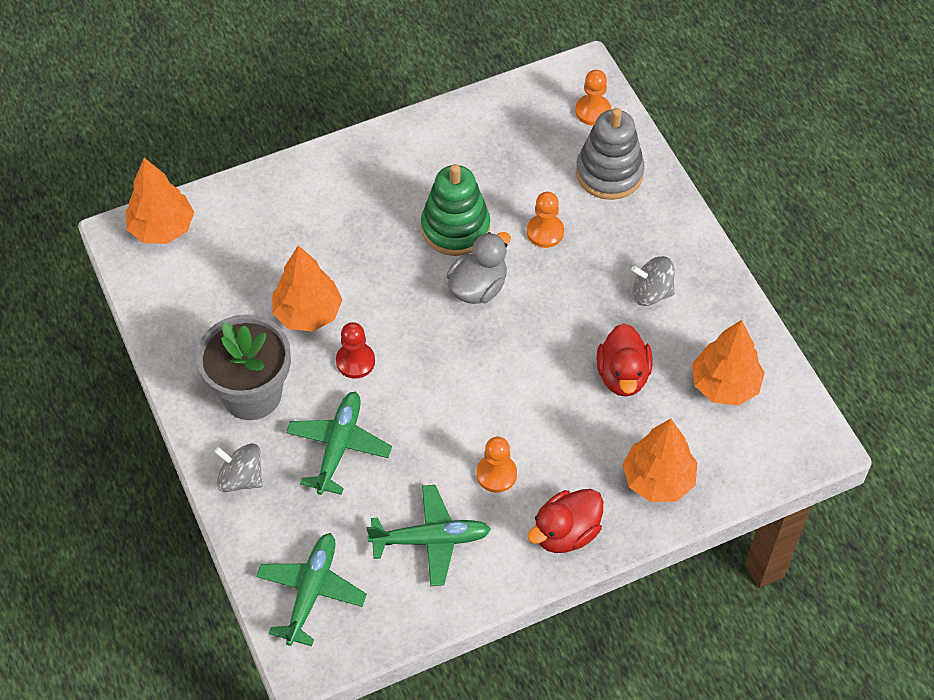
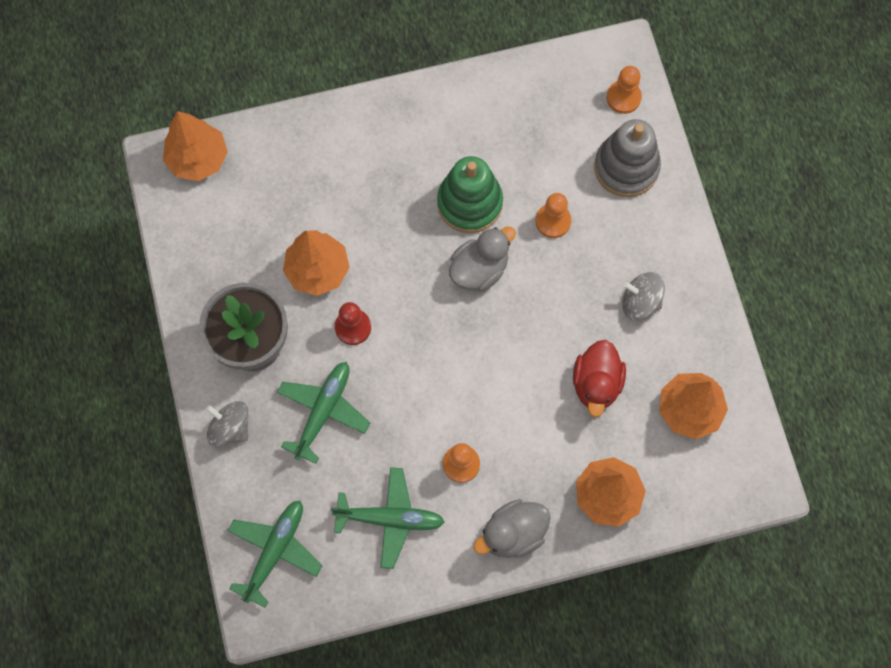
camera: 10 degrees right, 15 degrees up
(566, 533) = (513, 533): red duck -> grey duck

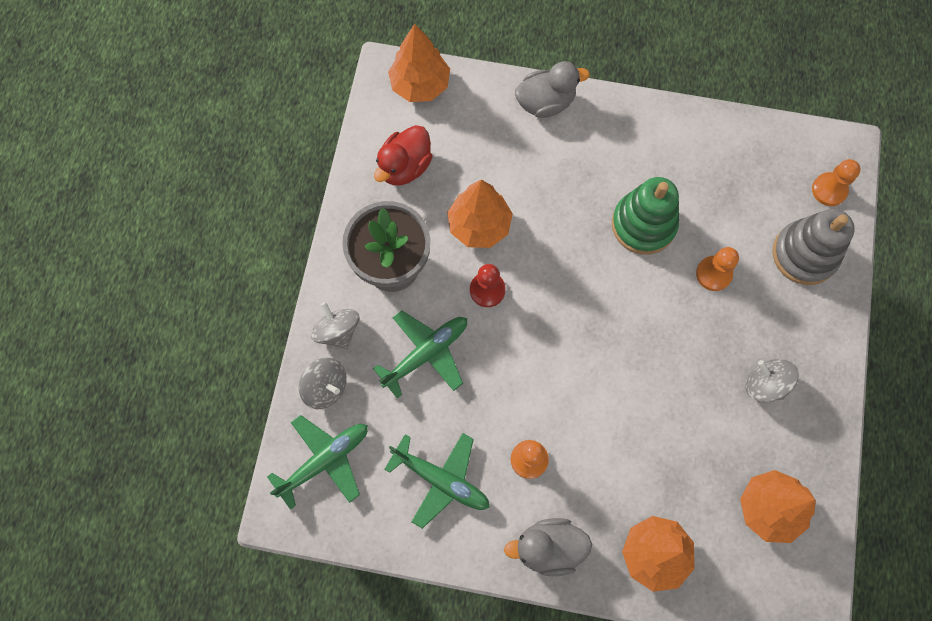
camera: 25 degrees right, 0 degrees up
(244, 484) = (326, 387): none -> grey spinning top
(479, 269) = (626, 288): grey duck -> grey duck (545, 102)
(596, 383) = (689, 442): red duck -> red duck (405, 167)

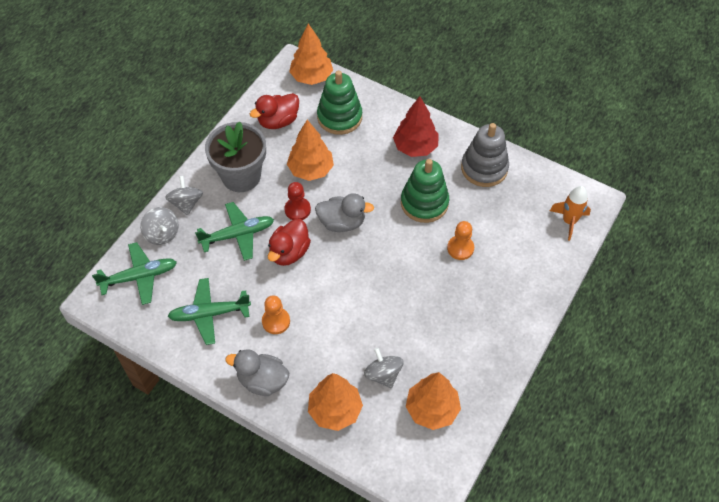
camera: 20 degrees right, 15 degrees down
(440, 479) = (210, 314): green plane -> green plane turned 120 degrees clockwise
(483, 134) = (339, 117): none -> green stacking toy
(503, 355) = (289, 252): none -> red duck
(545, 102) = (391, 111): grey duck -> grey duck (342, 222)
(598, 147) = (415, 147): none -> red tree
(764, 384) = (465, 329): grey spinning top -> grey spinning top (383, 374)
(804, 254) = (532, 256): grey stacking toy -> grey stacking toy (484, 168)
(829, 190) = (569, 221): orange pawn -> orange rocket

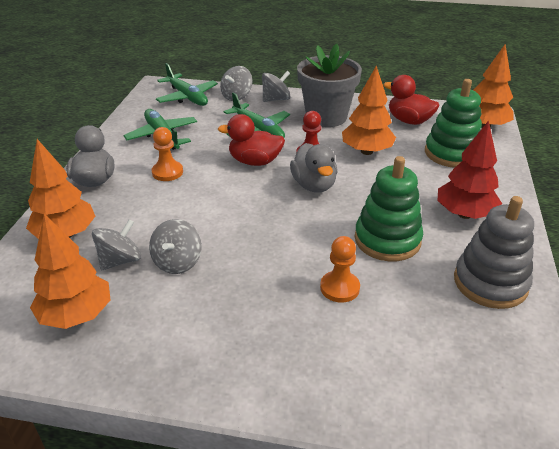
camera: 70 degrees right, 20 degrees down
(399, 337) = (177, 262): none -> grey spinning top
(569, 221) = (478, 410): orange rocket -> none

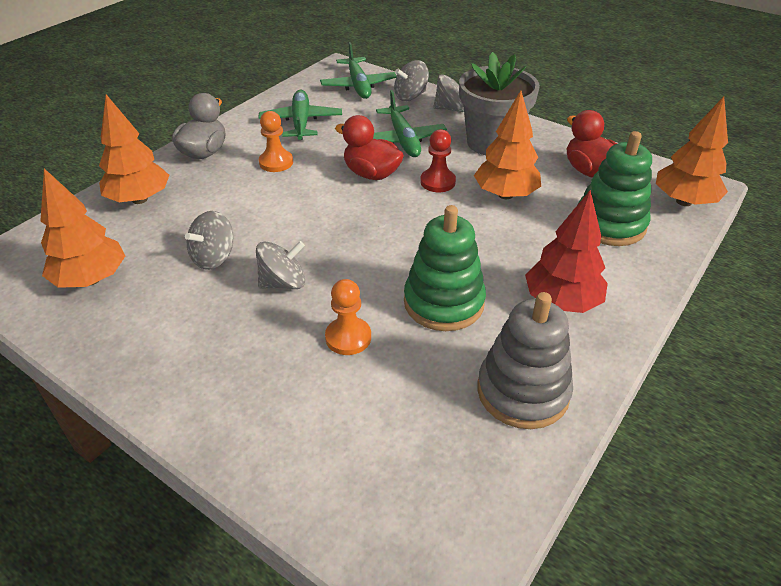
camera: 25 degrees right, 5 degrees up
(120, 260) = (166, 239): grey spinning top -> grey spinning top (283, 283)
(314, 185) = (413, 217): grey duck -> none

